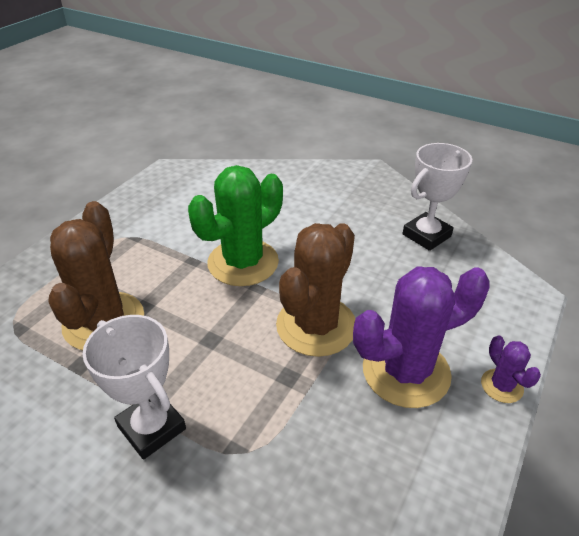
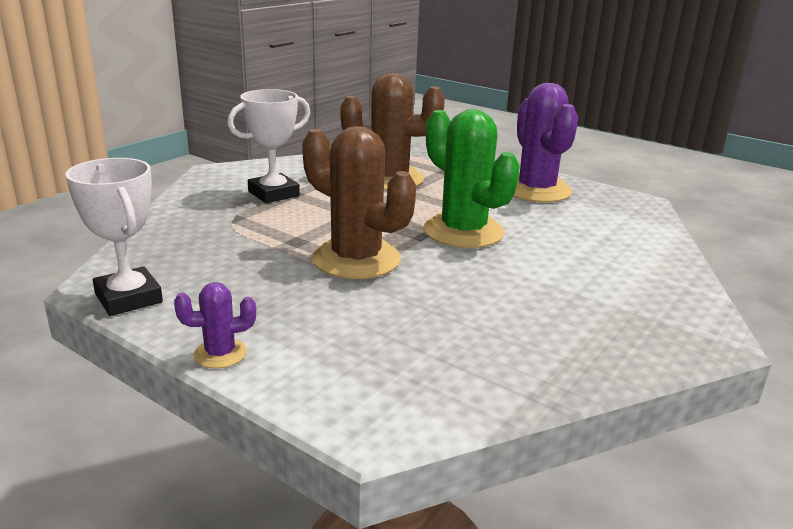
camera: 95 degrees right, 15 degrees down
(406, 372) = (272, 298): purple cactus -> purple cactus (536, 190)
(426, 235) = (525, 360): white trophy -> white trophy (128, 298)

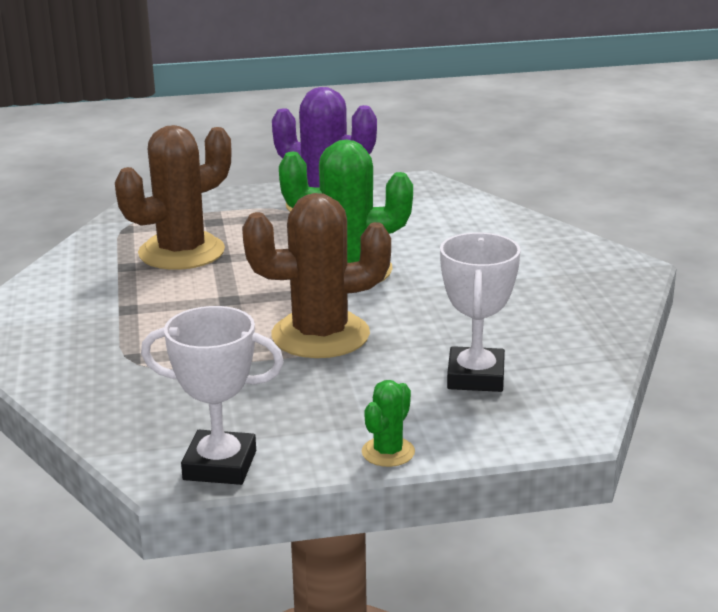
camera: 45 degrees left, 0 degrees up
(220, 354) = (388, 452): purple cactus -> green cactus
(273, 194) = (108, 318): white trophy -> white trophy (475, 377)

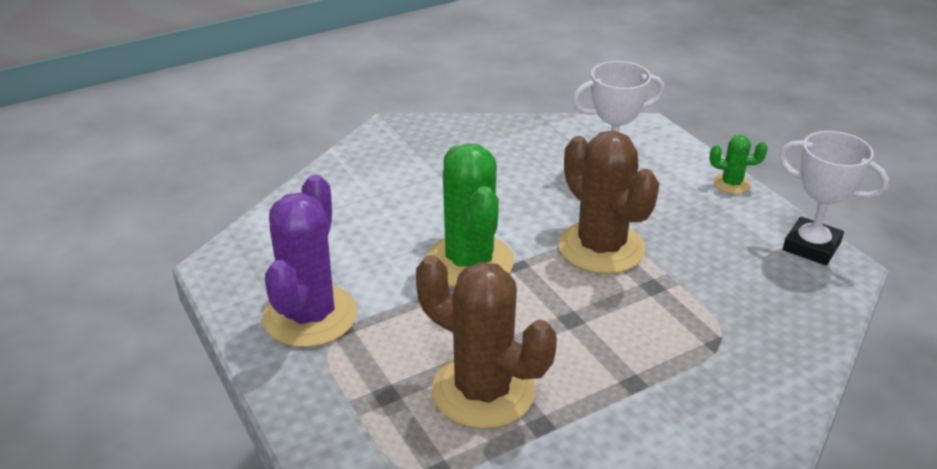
camera: 110 degrees left, 10 degrees up
(220, 465) = (811, 246): white trophy -> white trophy turned 45 degrees counterclockwise

